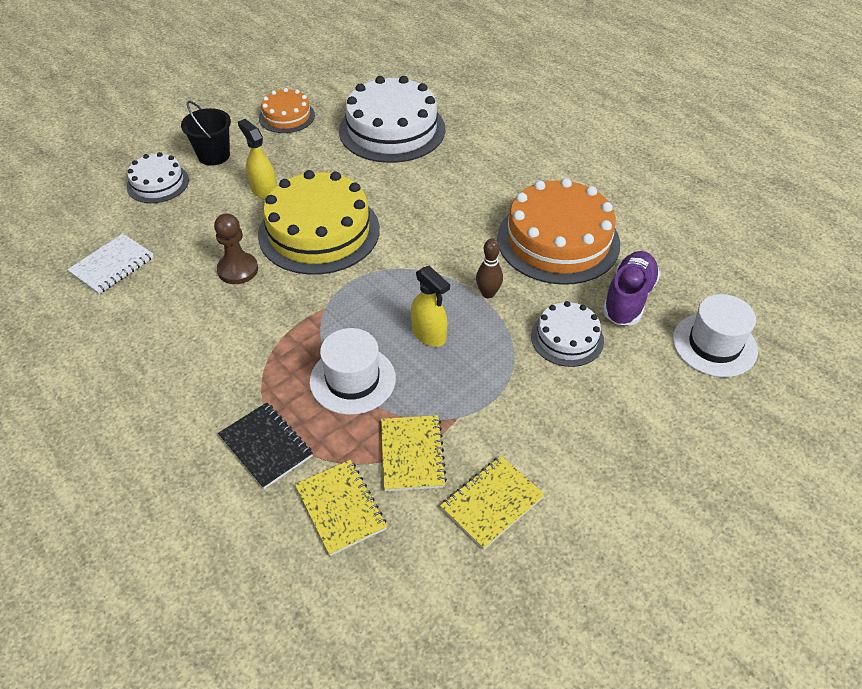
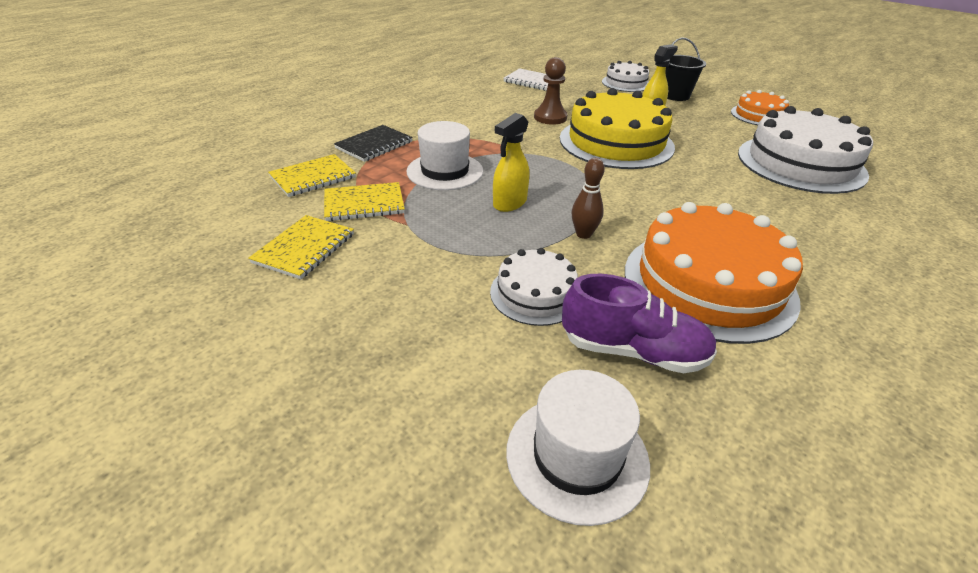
camera: 80 degrees right, 10 degrees down
(492, 503) = (304, 248): yellow notebook -> yellow notebook turned 75 degrees clockwise

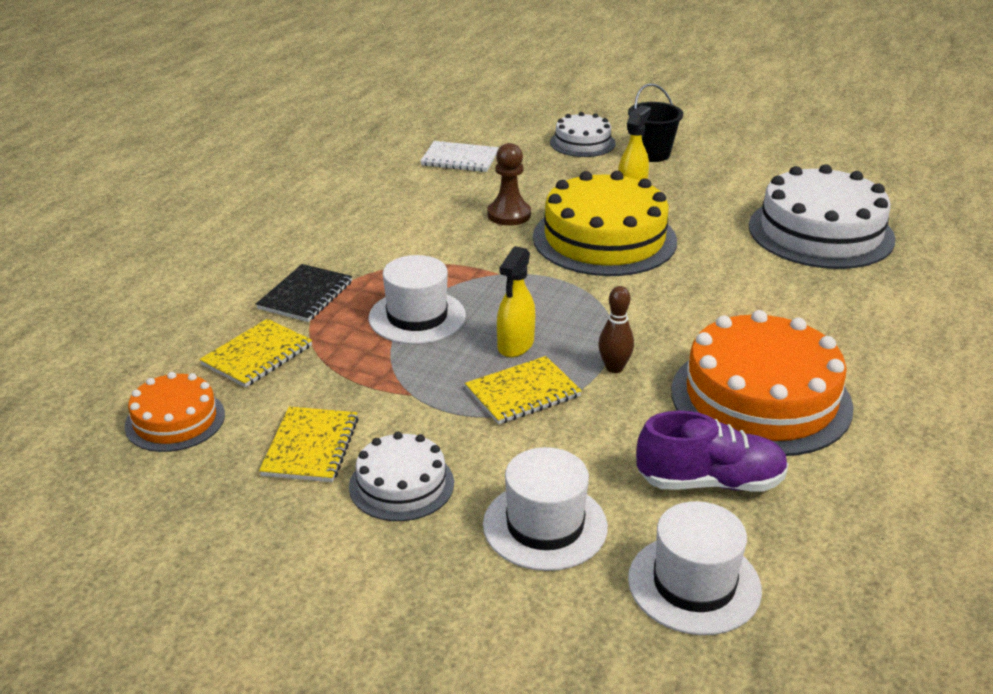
camera: 15 degrees left, 5 degrees down
(364, 204) = (344, 378): yellow notebook -> yellow notebook (522, 393)
(457, 358) = (545, 525): none -> white hat
(536, 293) = (592, 445): white cake -> white cake (401, 484)
(759, 115) = (759, 169): orange cake -> orange cake (175, 420)

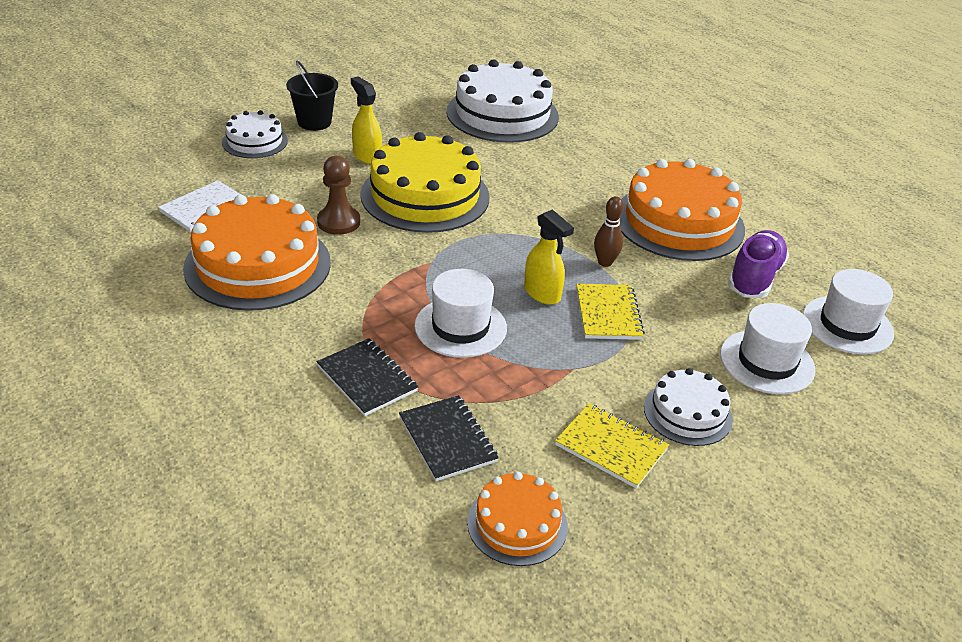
camera: 65 degrees left, 5 degrees up
(257, 355) = (447, 440): yellow notebook -> black notebook
(409, 203) = (258, 265): none -> orange cake

